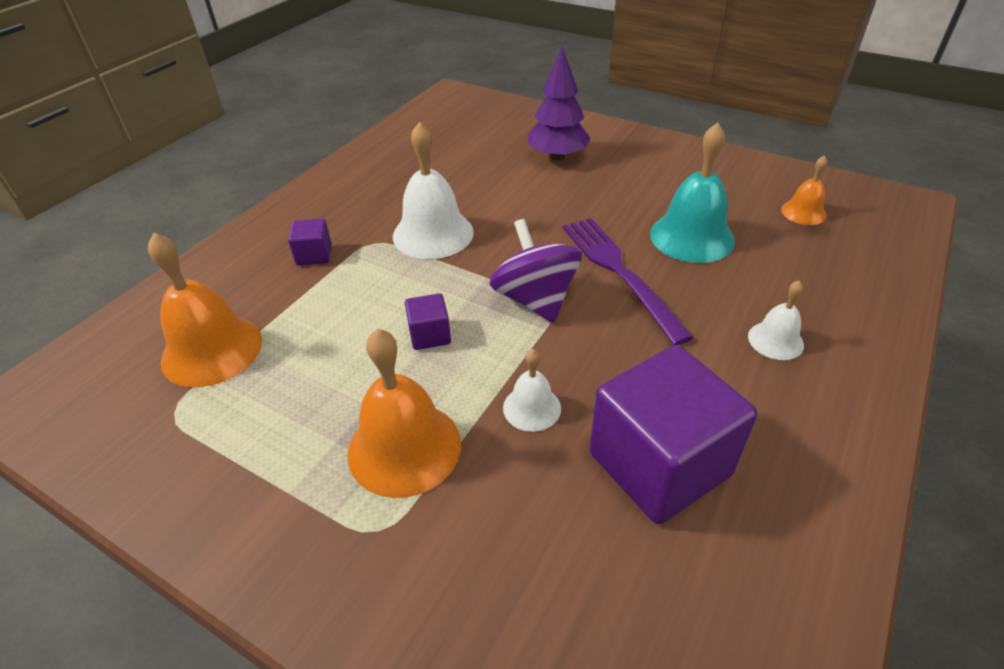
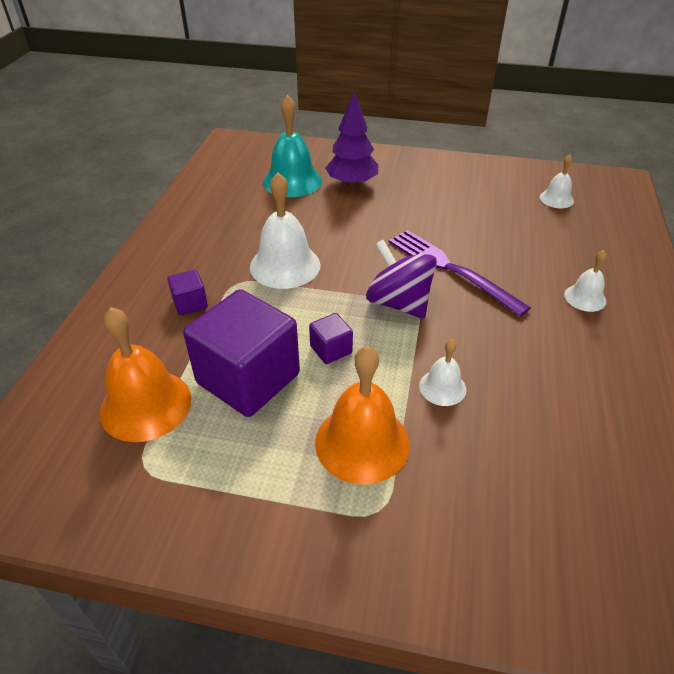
camera: 20 degrees left, 0 degrees up
(659, 464) = (554, 405): purple cube -> purple cube (248, 378)
(692, 237) = (488, 231): turquoise bell -> turquoise bell (292, 181)
(803, 212) = (556, 199): orange bell -> white bell

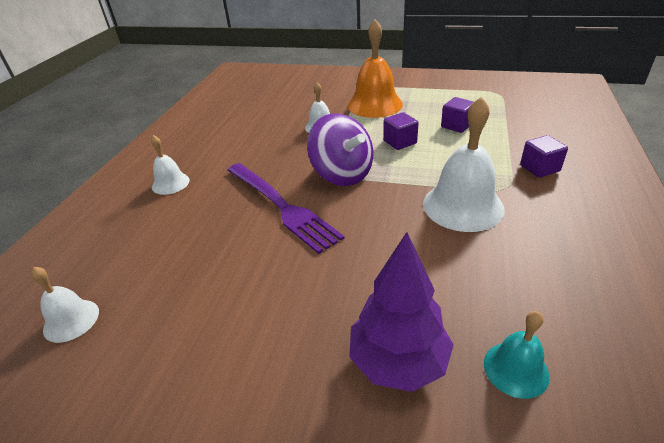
camera: 175 degrees left, 5 degrees down
(146, 405) = (519, 112): orange bell -> none
(248, 378) = (456, 125): purple cube -> purple cube, size x0.44
(292, 181) = (515, 369): turquoise bell -> turquoise bell, size x0.54

